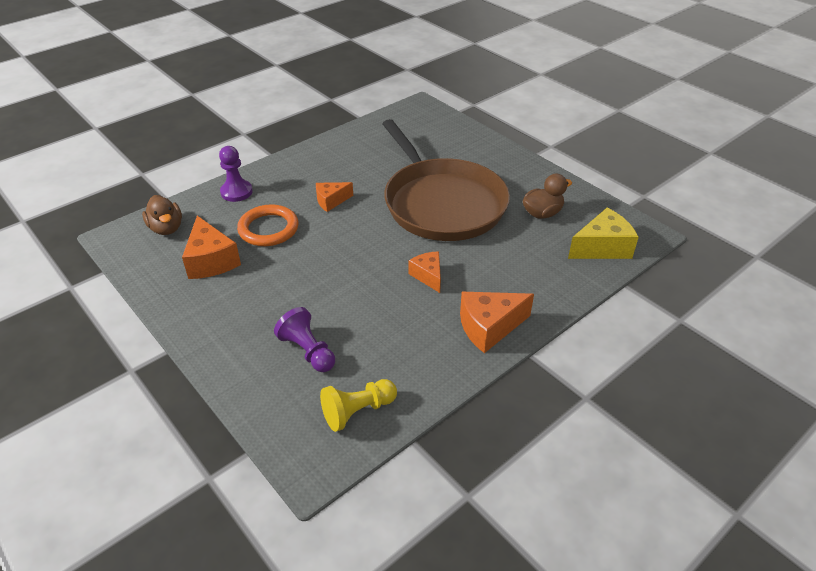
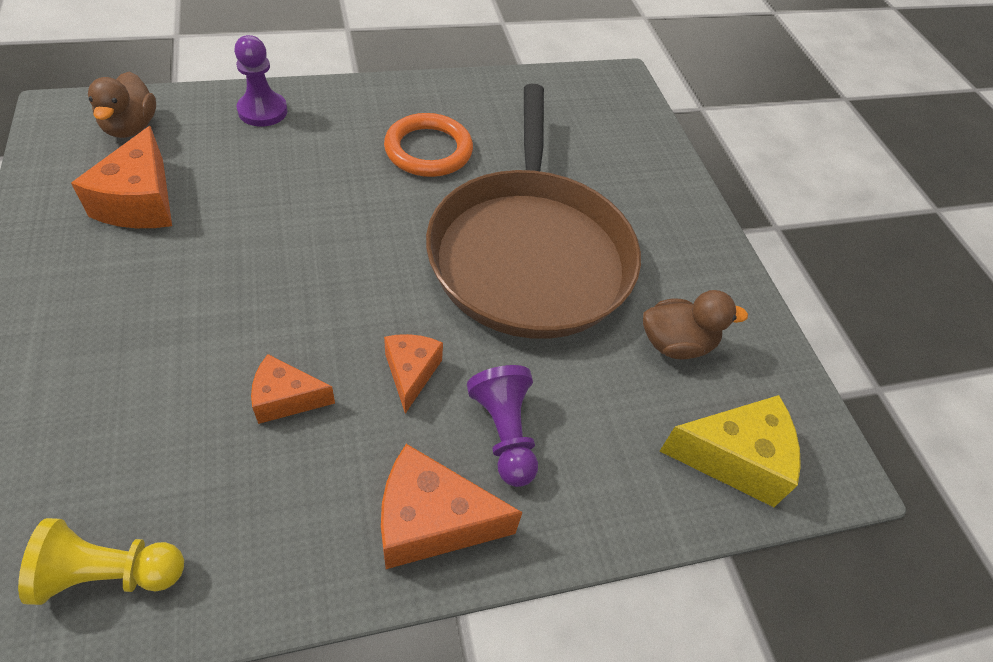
camera: 20 degrees right, 10 degrees up
(268, 229) = (255, 186): orange ring -> orange ring (428, 150)
(308, 351) = (134, 419): purple pawn -> purple pawn (505, 433)
(331, 201) = (374, 179): orange cheese -> orange cheese (286, 399)

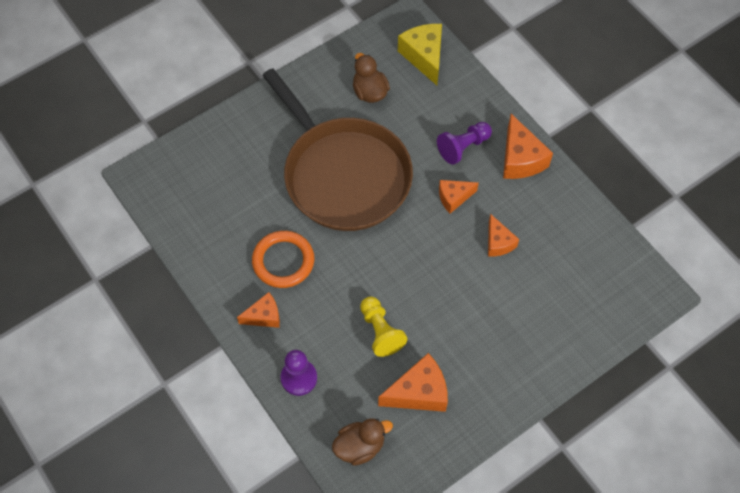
camera: 105 degrees left, 10 degrees up
(109, 573) = (608, 261): yellow pawn -> yellow pawn (380, 331)
(365, 111) = (264, 316): none -> orange cheese
(530, 253) = (343, 175): brown pan -> brown pan turned 75 degrees clockwise

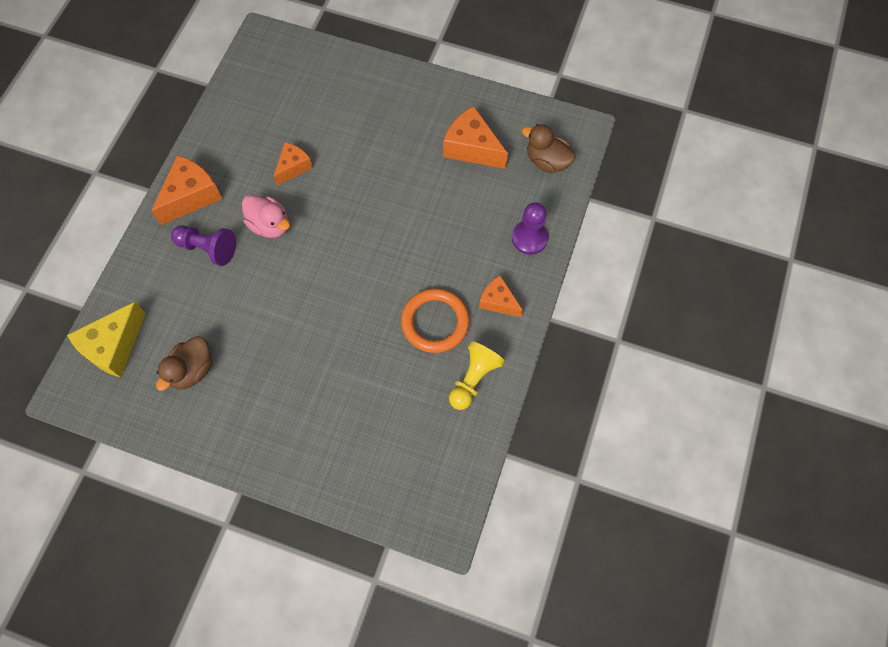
camera: 125 degrees left, 5 degrees up
(343, 175) = (307, 331): brown pan -> none
(380, 331) = (442, 205): yellow pawn -> yellow pawn (473, 379)
(454, 197) = (270, 225): orange cheese -> pink duck

